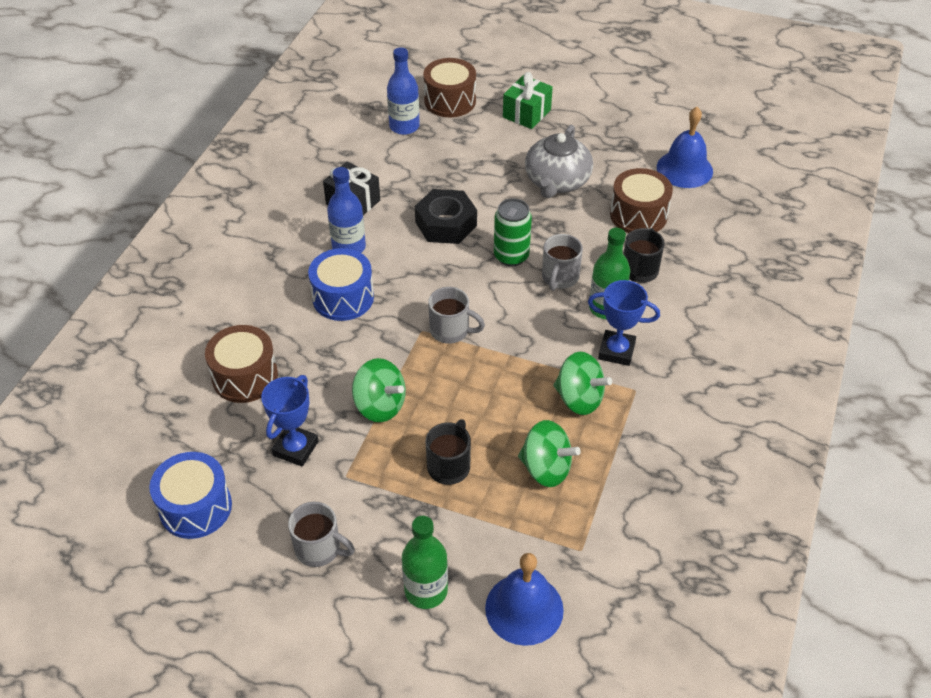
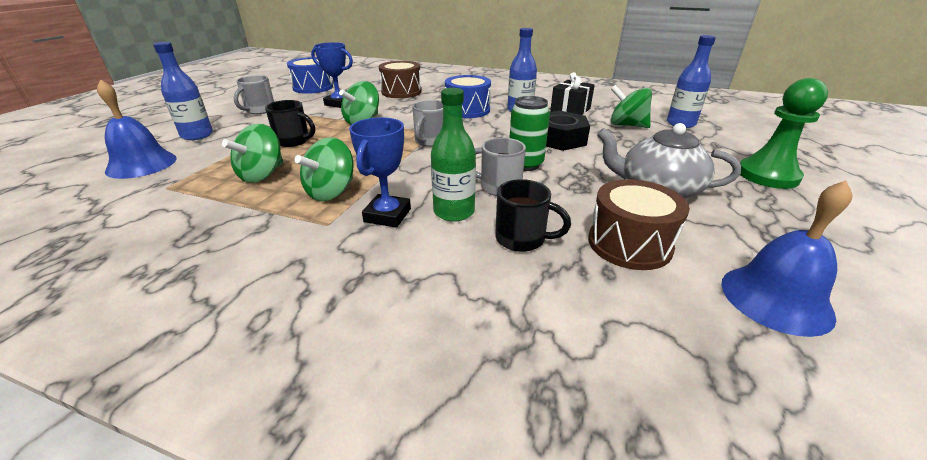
camera: 90 degrees right, 15 degrees down
(407, 166) = (627, 125): none -> green spinning top
(426, 590) = (197, 135): green bottle -> blue bottle
(450, 101) = (741, 140): brown drum -> none
(527, 113) = (767, 175): green gift -> green pawn

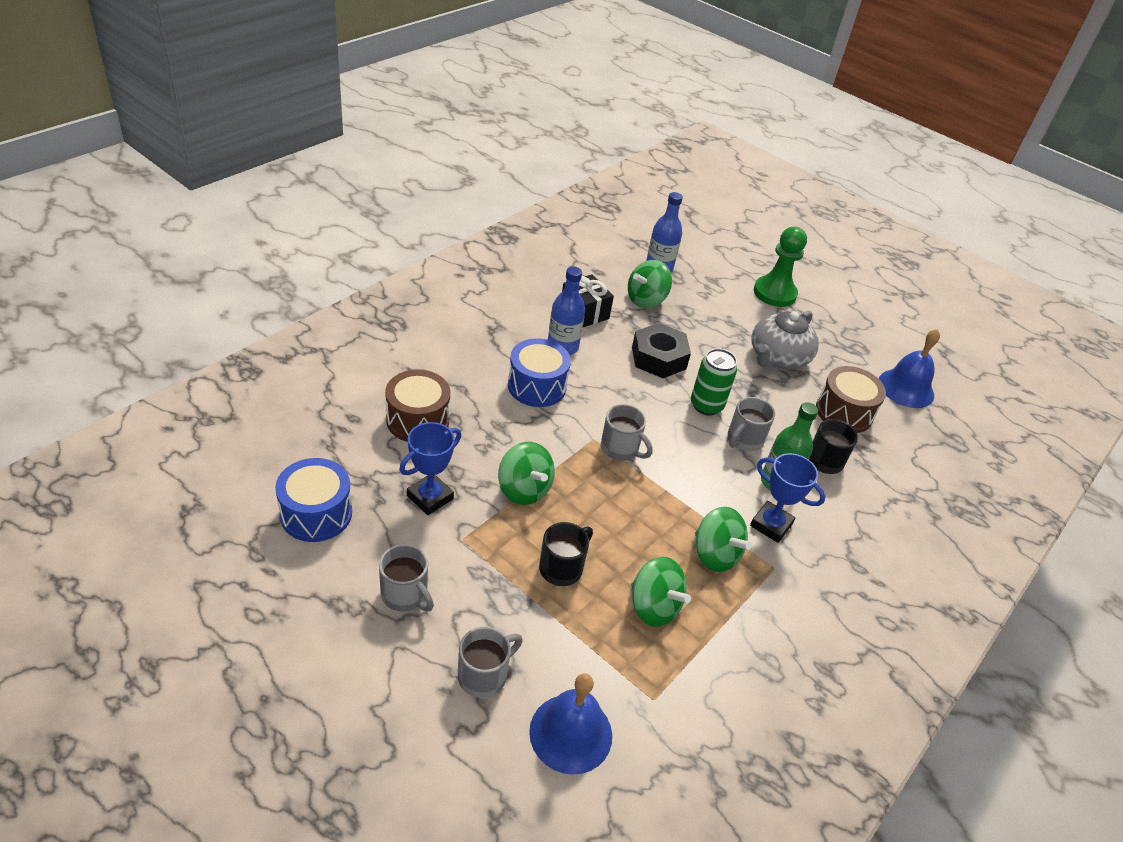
camera: 75 degrees left, 10 degrees up
(197, 135) = (484, 675): blue bottle -> grey mug

